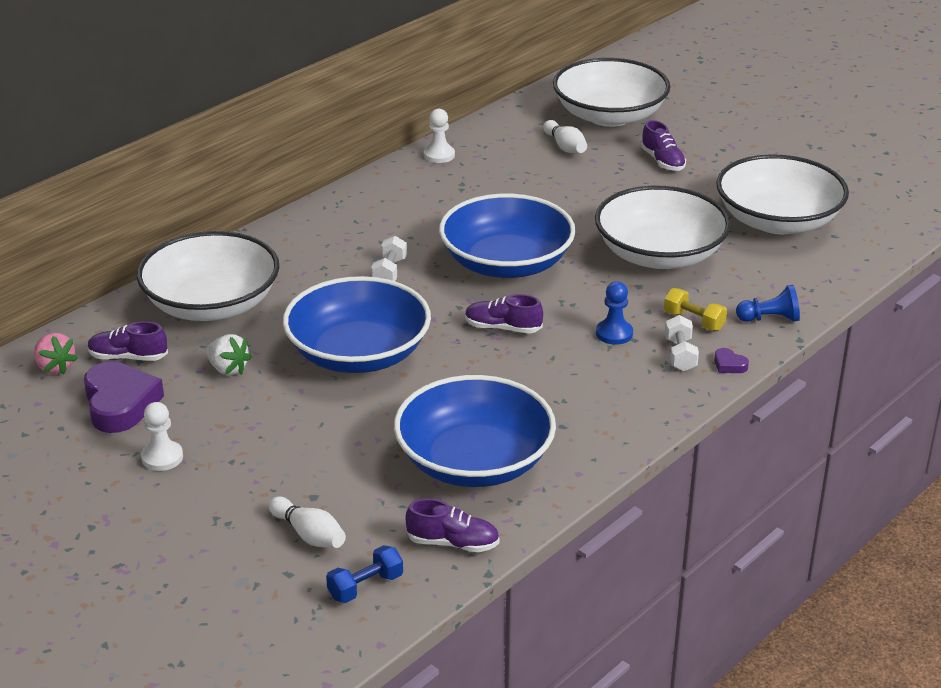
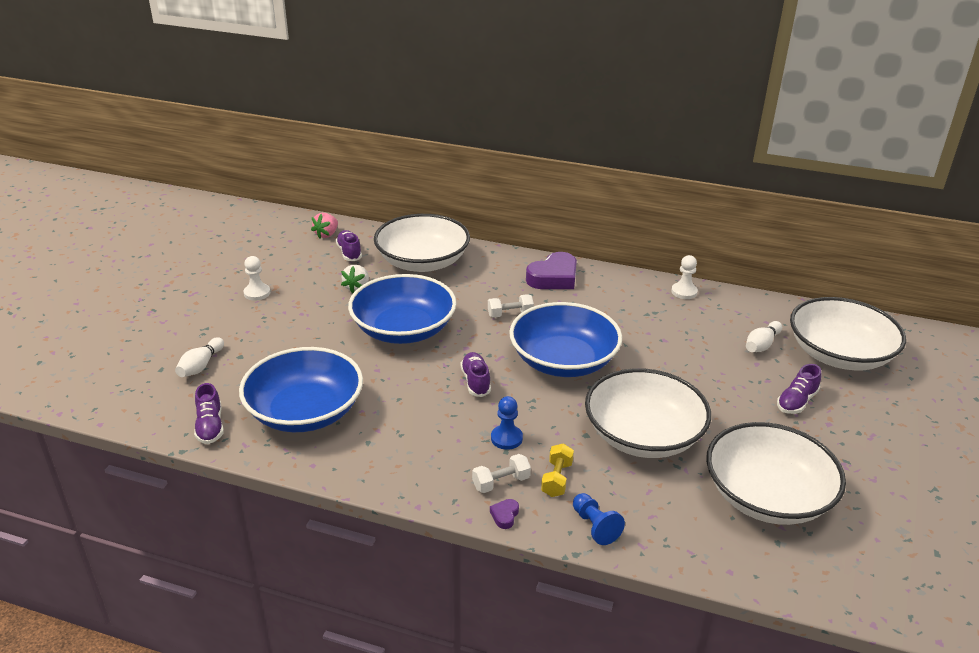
camera: 65 degrees right, 0 degrees up
(120, 404) = (302, 264): purple heart -> purple heart (554, 277)
(365, 586) = (155, 402): blue dumbbell -> none

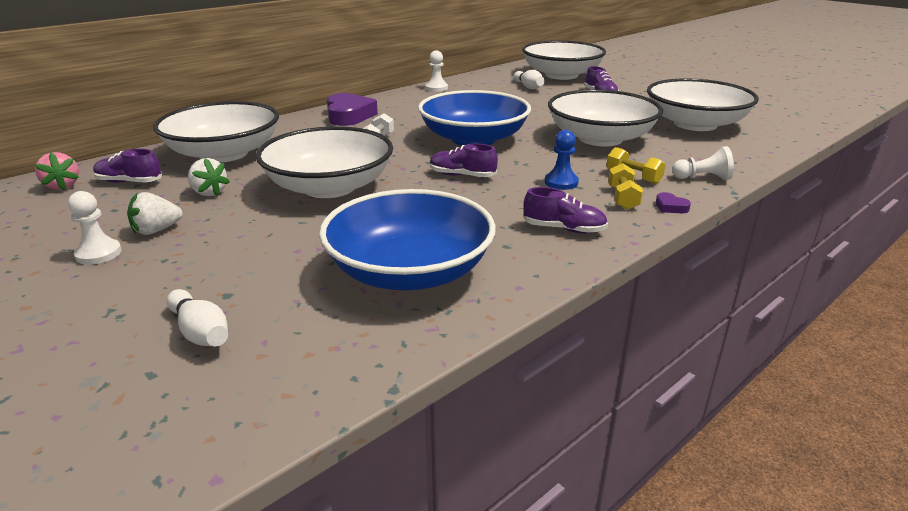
camera: 60 degrees left, 5 degrees down
(210, 426) = (361, 350): purple shoe -> purple shoe (564, 229)
(294, 296) = (156, 230): none -> white strawberry
(403, 329) = (329, 187): blue bowl -> white bowl
(501, 482) = (623, 198): white dumbbell -> yellow dumbbell
(595, 526) = (702, 178): blue pawn -> white pawn

